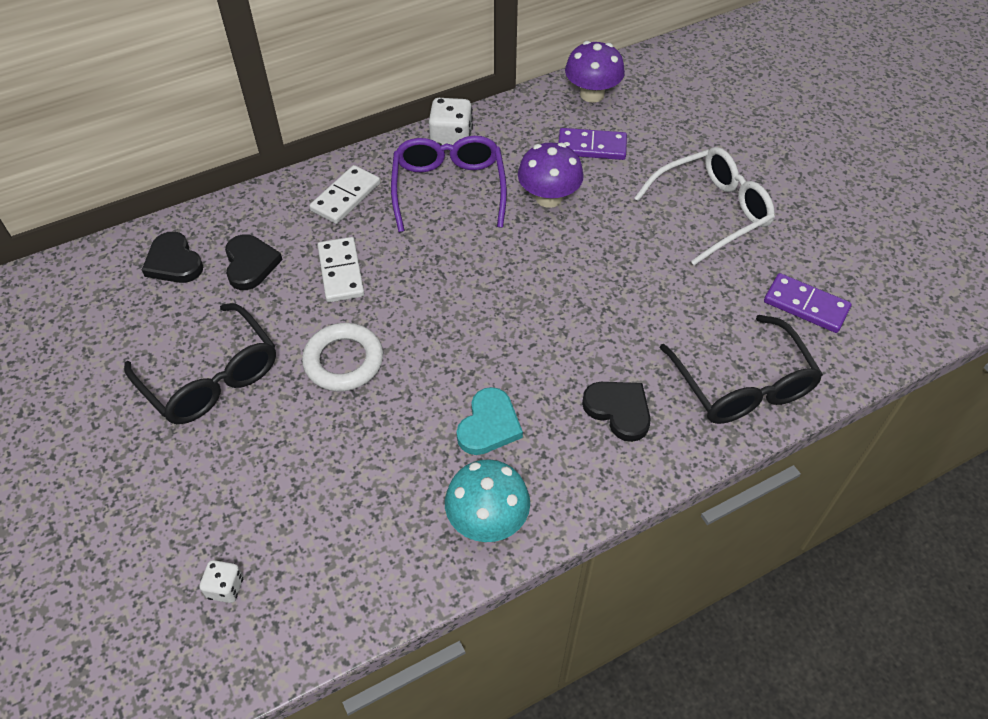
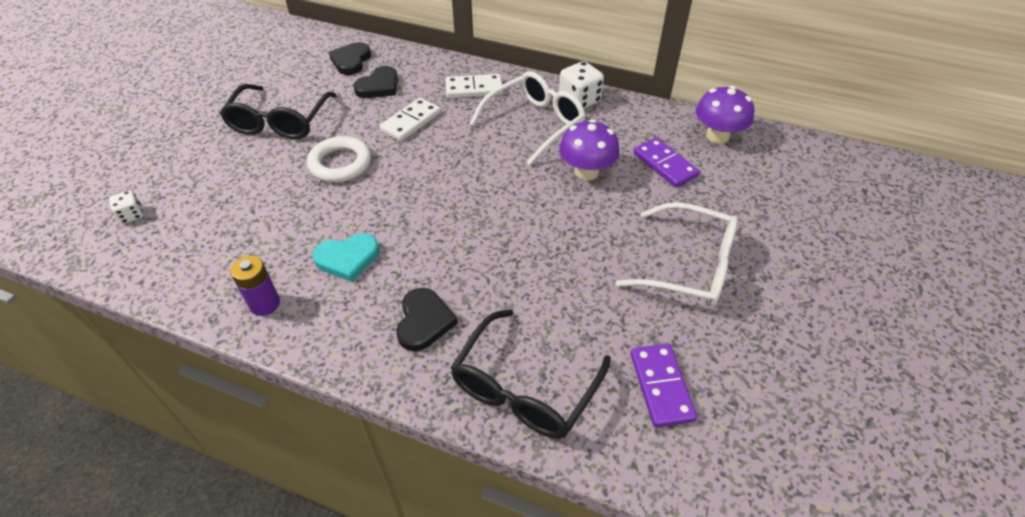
camera: 50 degrees right, 5 degrees down
(449, 188) = (535, 123): purple glasses -> white glasses
(487, 520) = (265, 304): turquoise mushroom -> purple battery

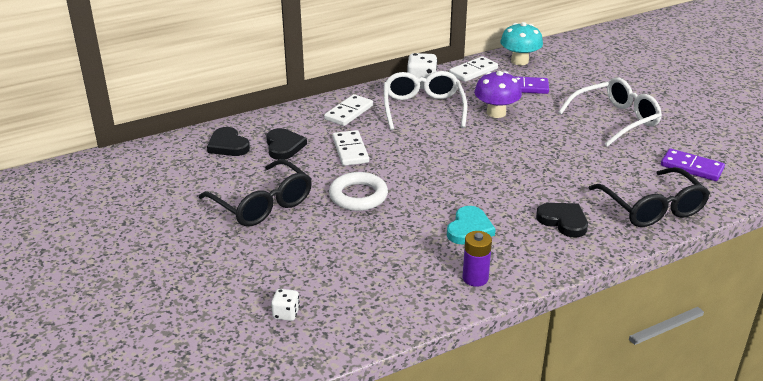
camera: 50 degrees left, 15 degrees down
(649, 117) = (473, 71): none -> white domino
(717, 136) = (519, 61): purple mushroom -> turquoise mushroom

